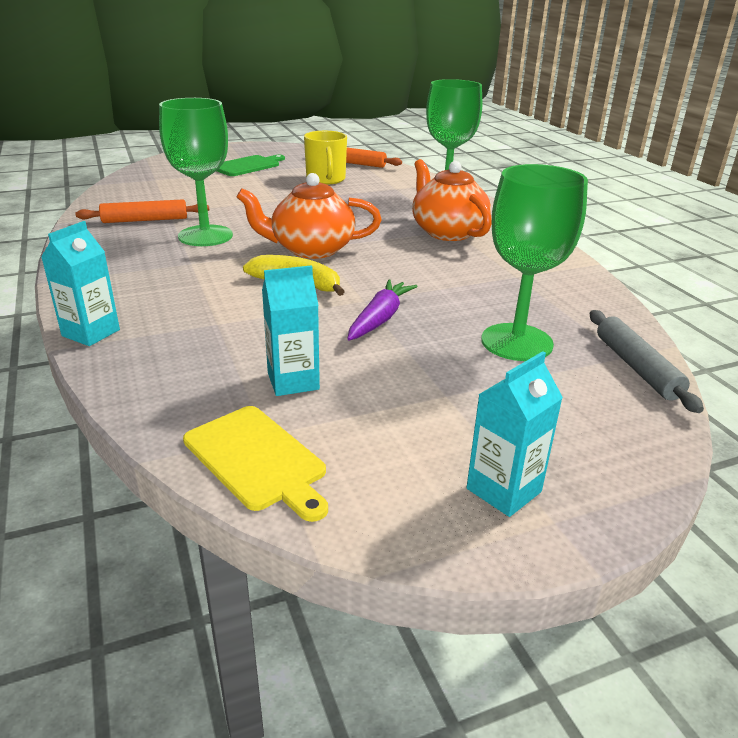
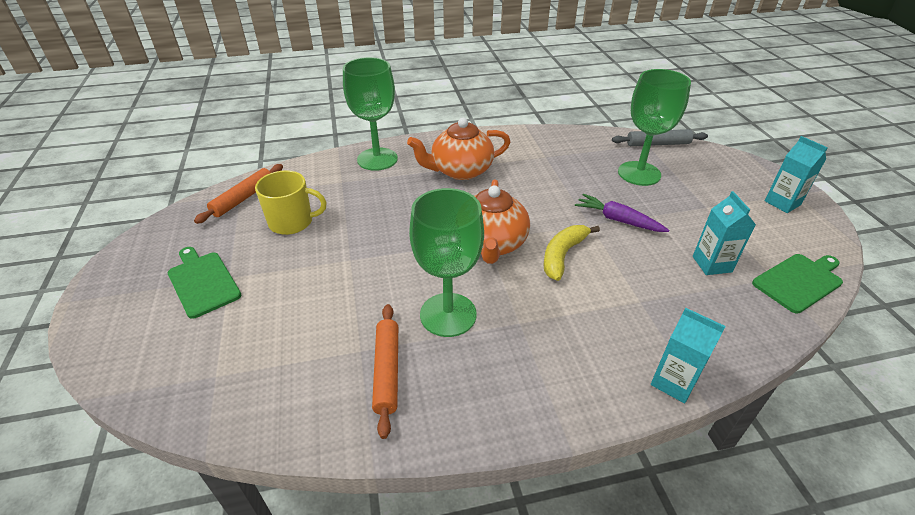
camera: 80 degrees left, 10 degrees up
(257, 459) = (799, 281): yellow cutting board -> green cutting board

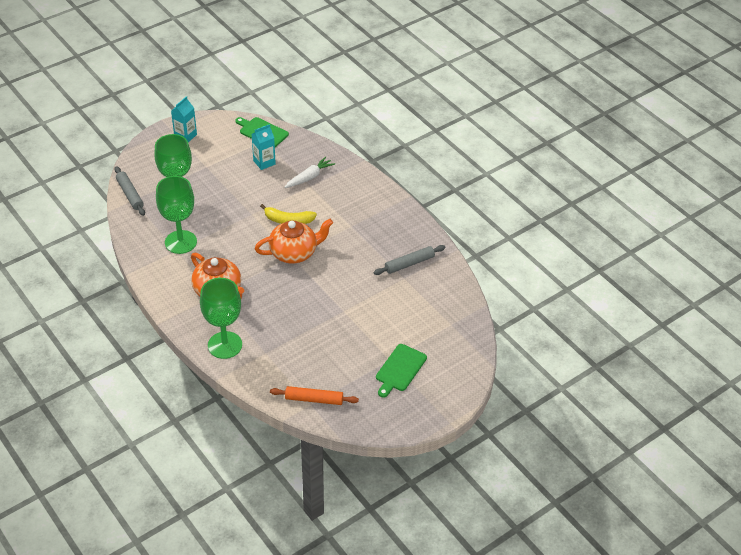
camera: 115 degrees left, 5 degrees up
(292, 222) = (325, 357): yellow mug -> none
(387, 371) = (409, 263): orange rolling pin -> grey rolling pin
(448, 314) = (361, 254): green goblet -> green goblet (180, 242)
(618, 220) = (240, 203): purple carrot -> none
(664, 307) = (309, 177): none -> white carrot
(673, 382) = (357, 170): turquoise carton -> none

